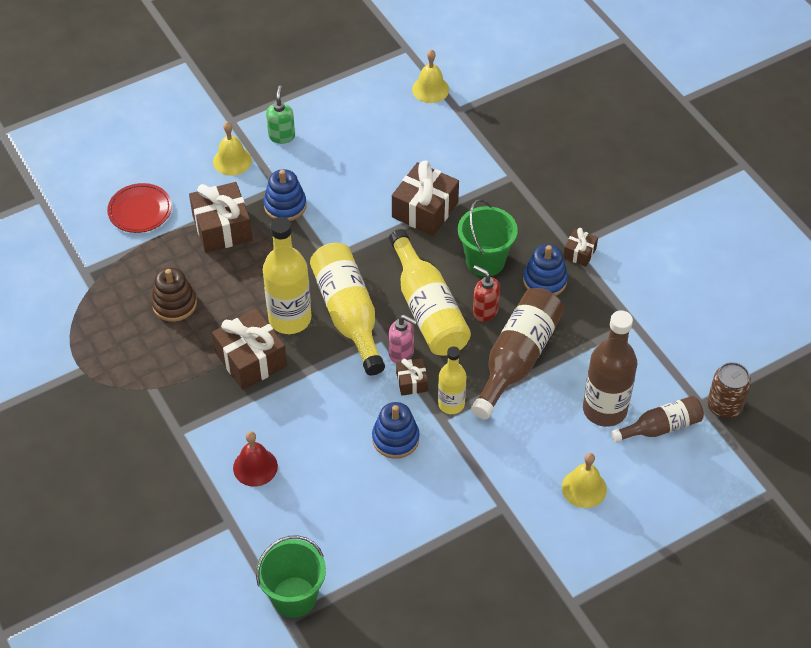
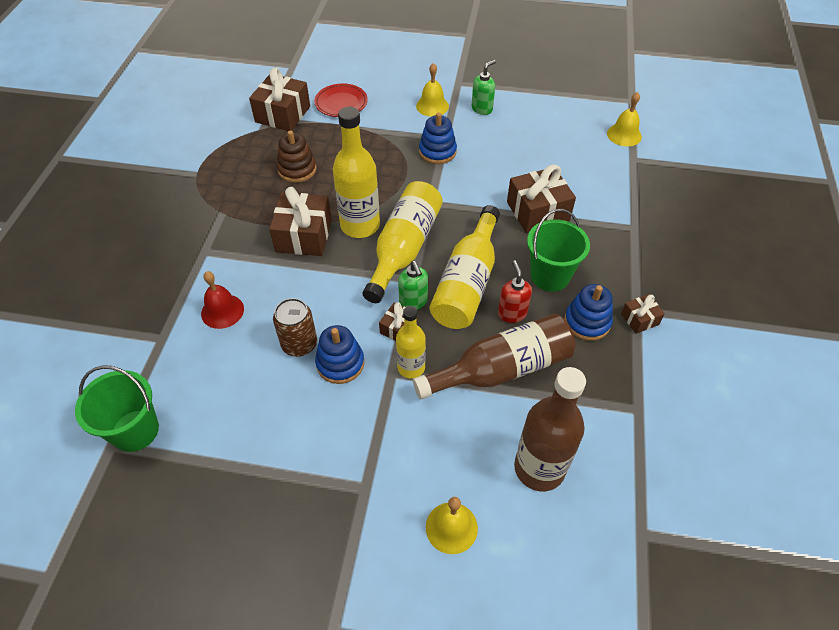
camera: 40 degrees right, 0 degrees up
(222, 228) = (380, 142): brown gift -> brown gift (283, 114)
(401, 353) = (413, 302): pink soap dispenser -> green soap dispenser
(661, 427) = (579, 526): brown bottle -> none
(724, 406) = (665, 554): brown can -> brown can (299, 344)

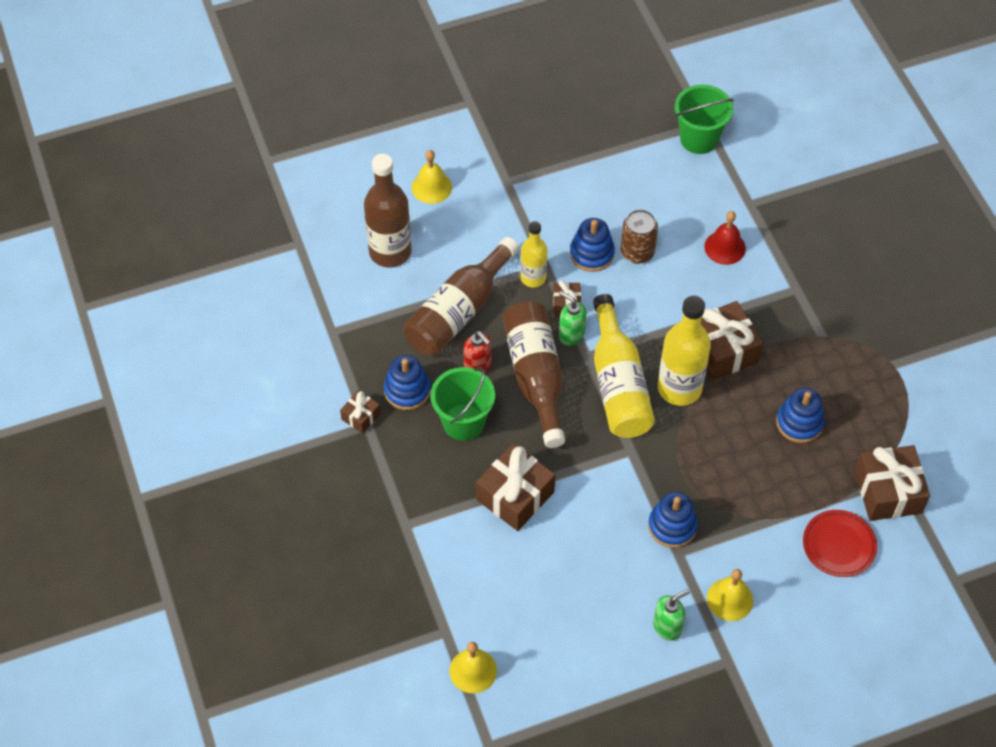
camera: 150 degrees right, 5 degrees up
(297, 169) = (799, 423): brown stacking toy -> blue stacking toy
(467, 283) = (536, 376): yellow bottle -> brown bottle
(482, 109) = (667, 626): green soap dispenser -> green soap dispenser turned 135 degrees counterclockwise

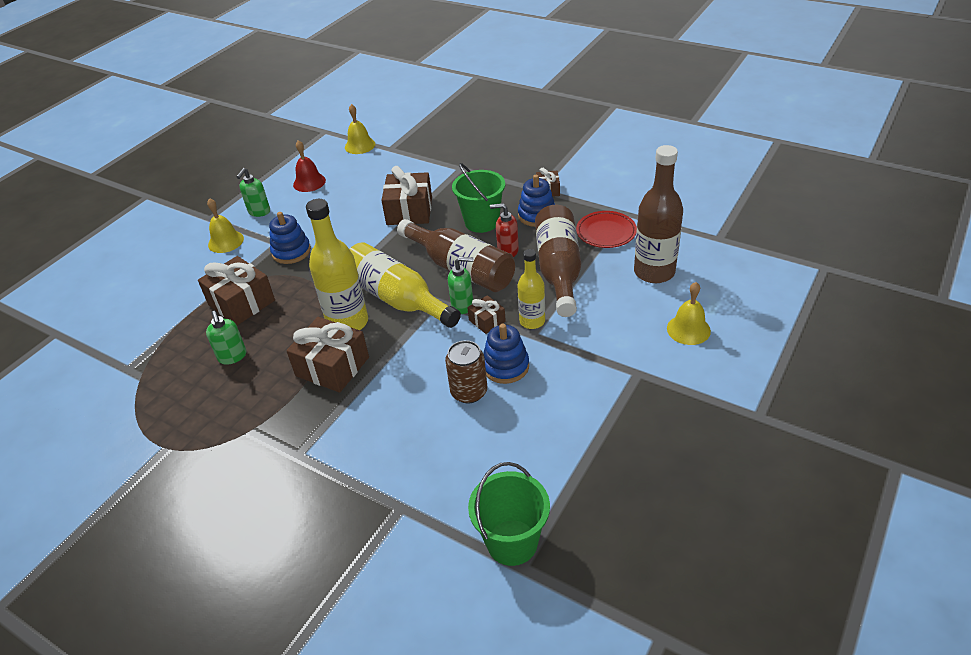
camera: 145 degrees right, 15 degrees down
(725, 247) = (393, 448): red bell -> red bell (309, 182)
(799, 423) = (232, 356): blue stacking toy -> green soap dispenser
(839, 545) = (160, 304): red plate -> red plate (606, 232)
(888, 492) = (133, 355): brown gift -> brown gift (241, 302)

